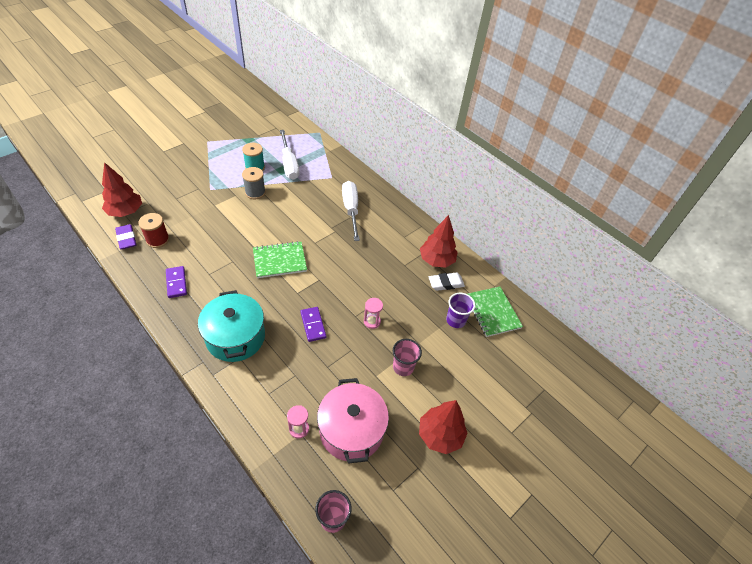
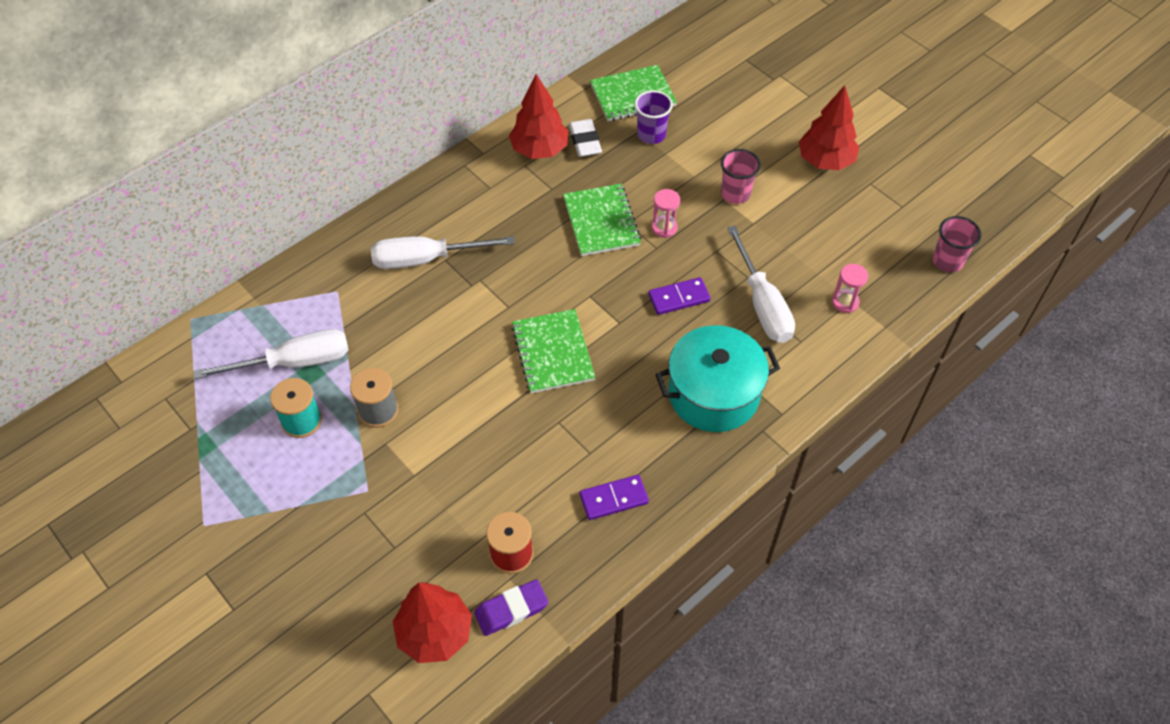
camera: 85 degrees left, 5 degrees up
(303, 373) = (762, 304): none -> white screwdriver
(351, 430) = (836, 247): pink pot -> none
(377, 288) = (601, 221): none -> green notebook

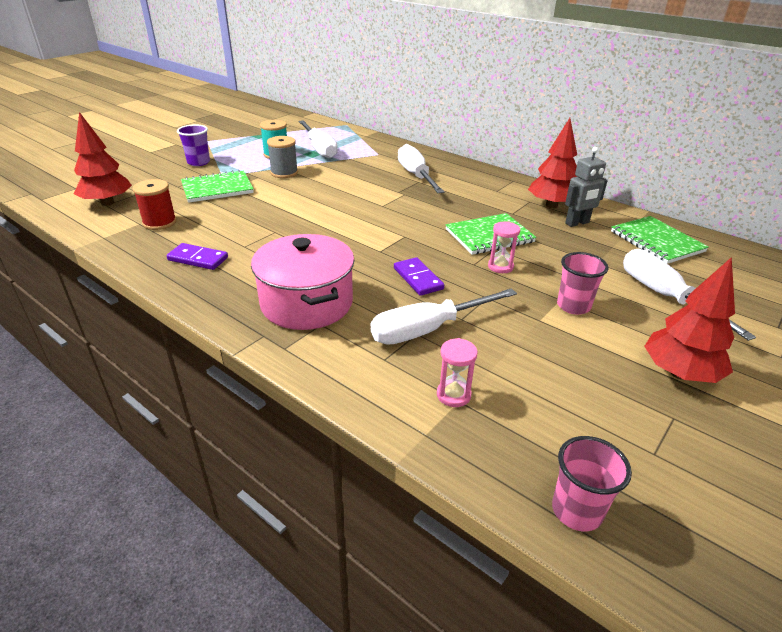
camera: 80 degrees right, 20 degrees down
(511, 610) = (113, 226): purple eraser -> none
(553, 353) = (341, 225): green notebook -> green notebook (217, 188)
(585, 141) = (577, 223): white eraser -> grey robot
(613, 498) = (198, 259): purple domino -> purple domino turned 45 degrees counterclockwise
(651, 135) = (614, 254): purple cup -> purple cup (198, 162)
(713, 394) = (306, 303): turquoise pot -> pink pot
(726, 128) = (664, 296): none -> white screwdriver

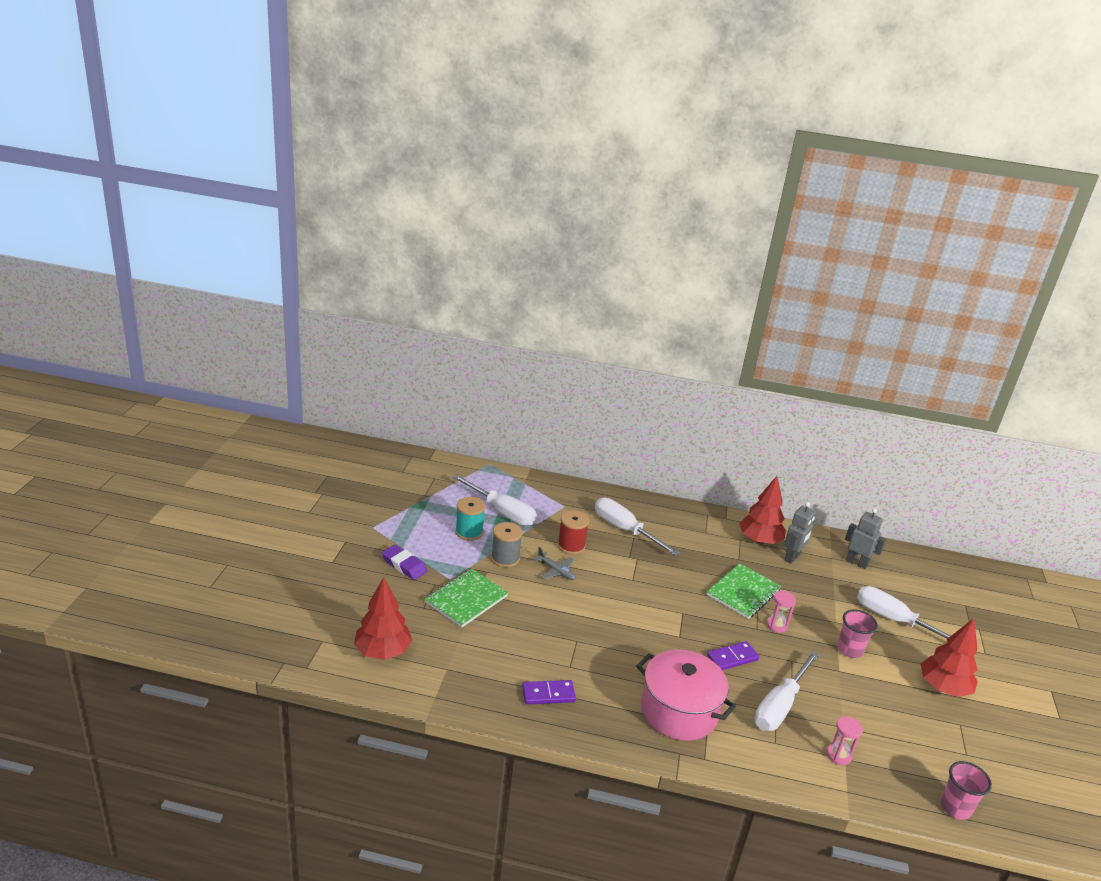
camera: 30 degrees left, 5 degrees down
(159, 222) = (464, 662): red spool -> red spool (571, 546)
(198, 162) = (404, 565): purple cup -> purple eraser
(317, 187) = (556, 571): none -> grey plane
(418, 278) = (732, 658): purple domino -> purple domino turned 60 degrees counterclockwise
(656, 241) = (856, 563): green notebook -> grey robot

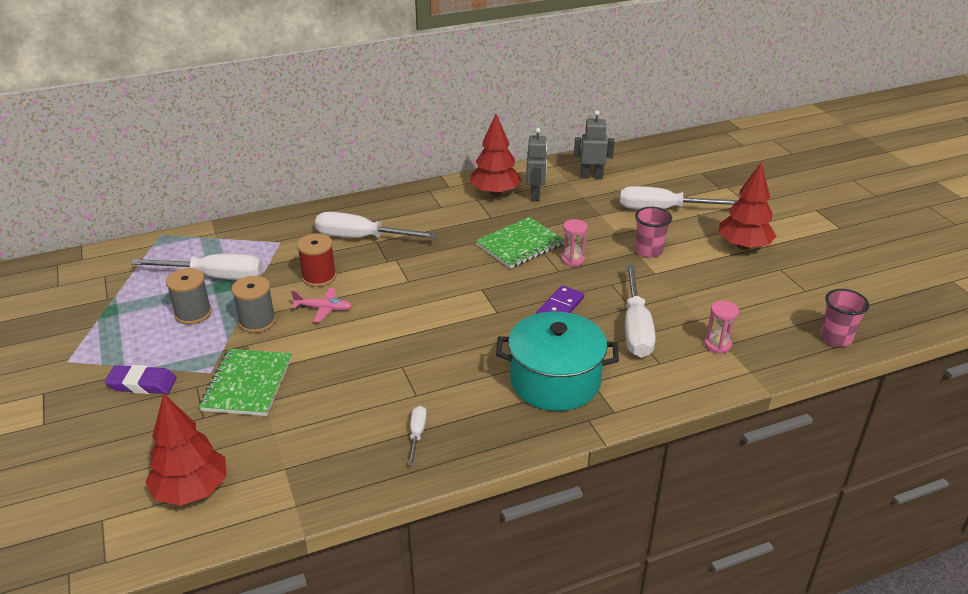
camera: 30 degrees left, 5 degrees up
(469, 532) = (193, 313): turquoise spool -> grey spool
(548, 694) = (417, 434): purple domino -> white screwdriver
(556, 571) = (323, 309): grey plane -> pink plane
(679, 711) = (555, 381): pink pot -> turquoise pot
(743, 592) = (520, 245): green notebook -> green notebook turned 45 degrees clockwise

